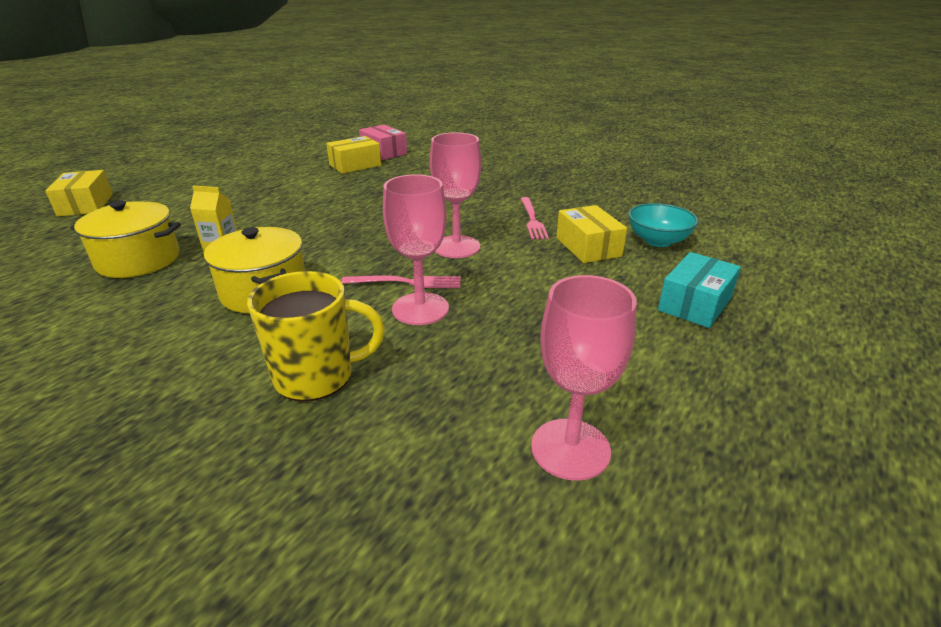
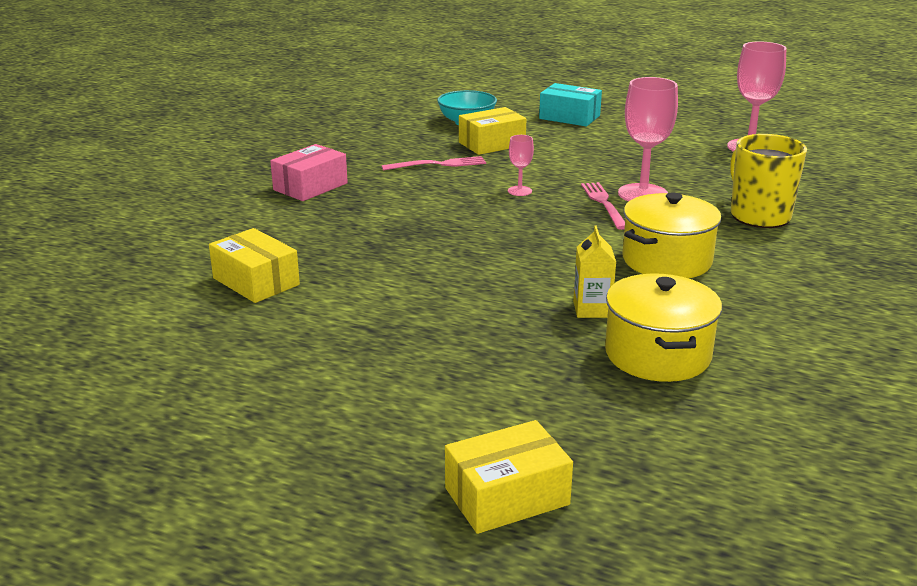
camera: 100 degrees left, 5 degrees down
(384, 152) = (184, 269): pink box -> pink box (310, 186)
(456, 247) = (519, 191): pink goblet -> pink goblet, size x0.49

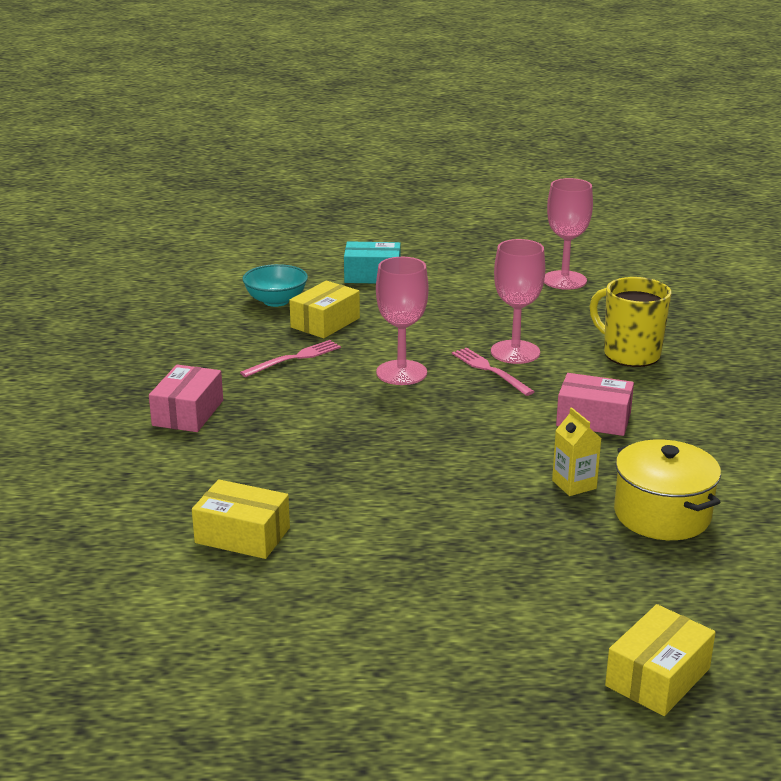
camera: 25 degrees left, 0 degrees up
(519, 191) = (401, 373): pink goblet -> pink goblet, size x2.02
(667, 260) = (593, 419): yellow pot -> pink box

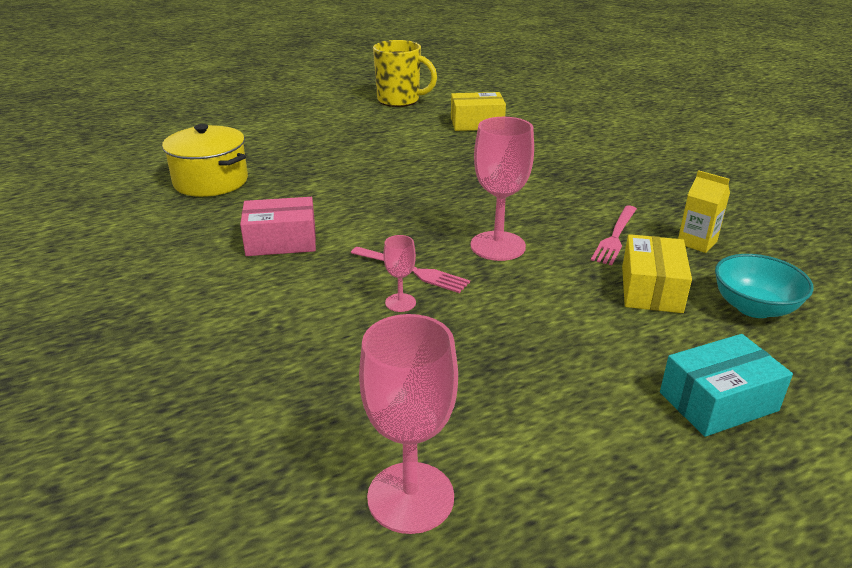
camera: 155 degrees right, 5 degrees up
(188, 413) = (620, 173): pink box -> none
(515, 352) = (400, 303): pink goblet -> pink goblet, size x0.49
(574, 484) = (282, 187): yellow carton -> yellow carton (697, 242)
(630, 354) = (257, 337): yellow mug -> yellow mug (399, 100)
(657, 677) = (212, 116): yellow box -> none

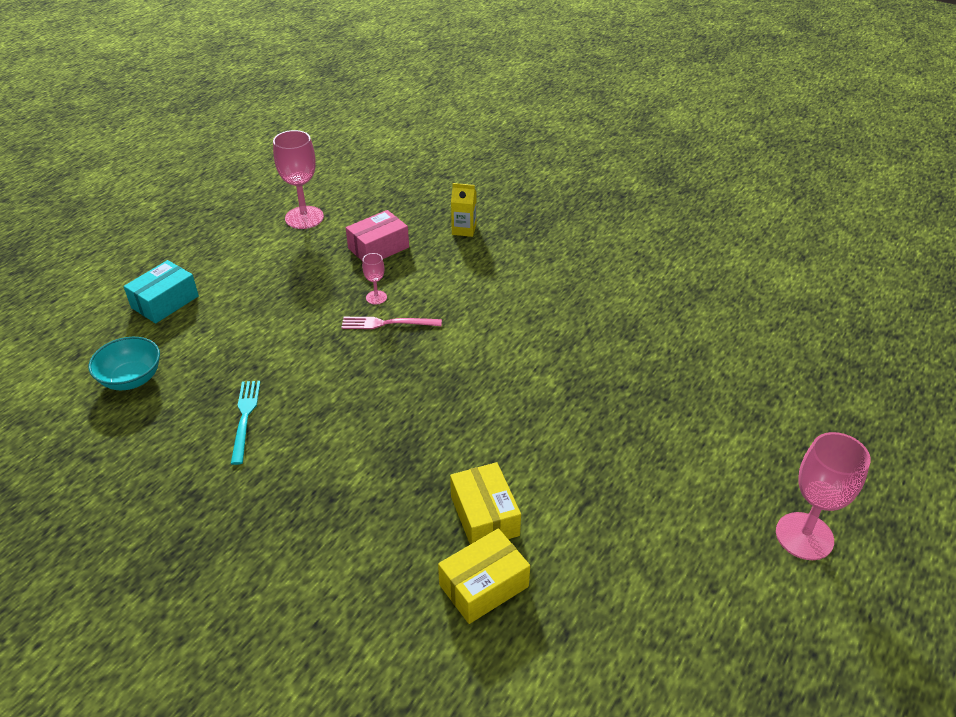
camera: 150 degrees right, 10 degrees up
(211, 181) = (637, 350): yellow pot -> none
(281, 241) = (502, 313): pink box -> pink box (378, 248)
(399, 100) = (640, 611): yellow mug -> none
(498, 246) = (339, 369): pink goblet -> pink goblet (804, 536)
(615, 236) = (245, 418): pink fork -> turquoise fork
(651, 289) = (208, 369): yellow box -> yellow box (484, 516)
(697, 242) = (171, 438): yellow carton -> yellow carton (464, 229)

